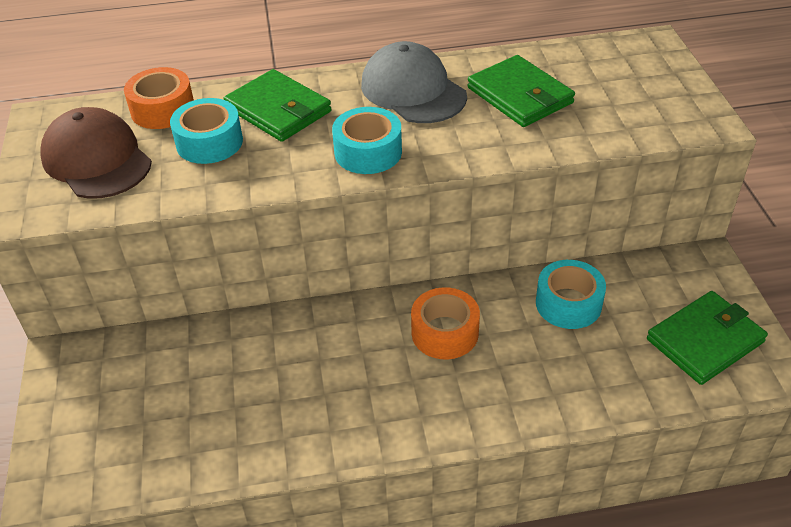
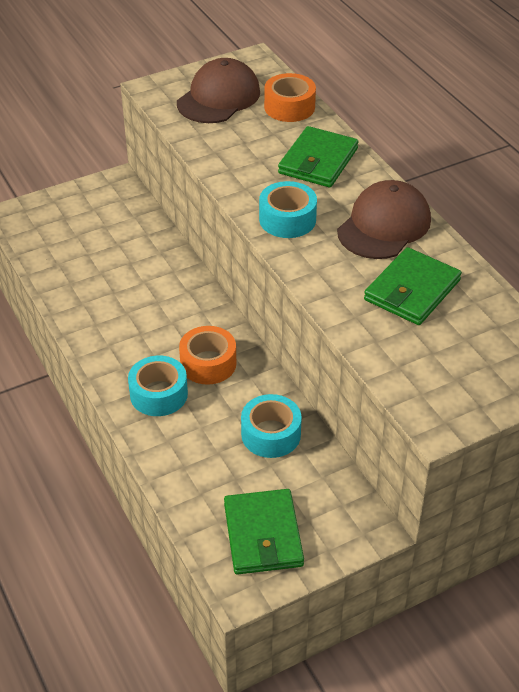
camera: 70 degrees right, 0 degrees up
(209, 142) = (261, 140): turquoise tape -> turquoise tape (159, 394)
(413, 90) = (384, 225): grey cap -> brown cap
(705, 340) = (263, 535): green wallet -> green wallet turned 45 degrees clockwise

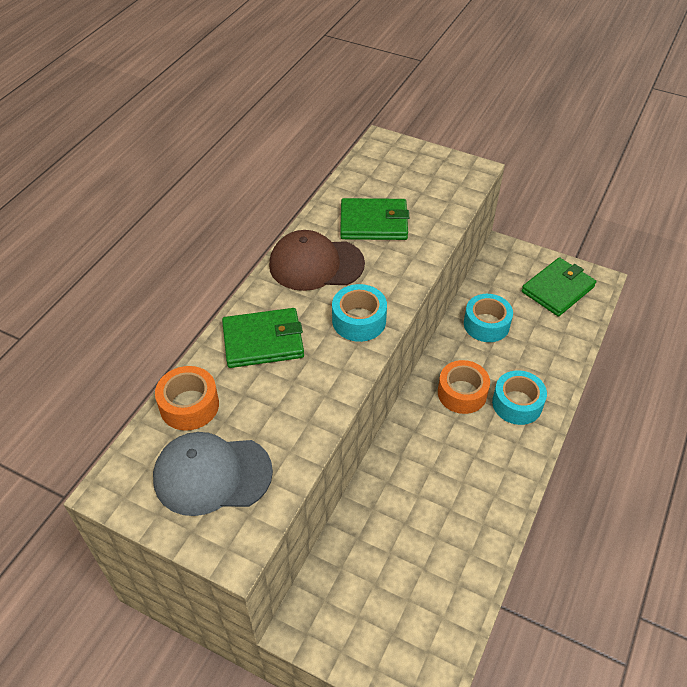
camera: 125 degrees left, 5 degrees up
(219, 97) = (212, 475): brown cap -> grey cap

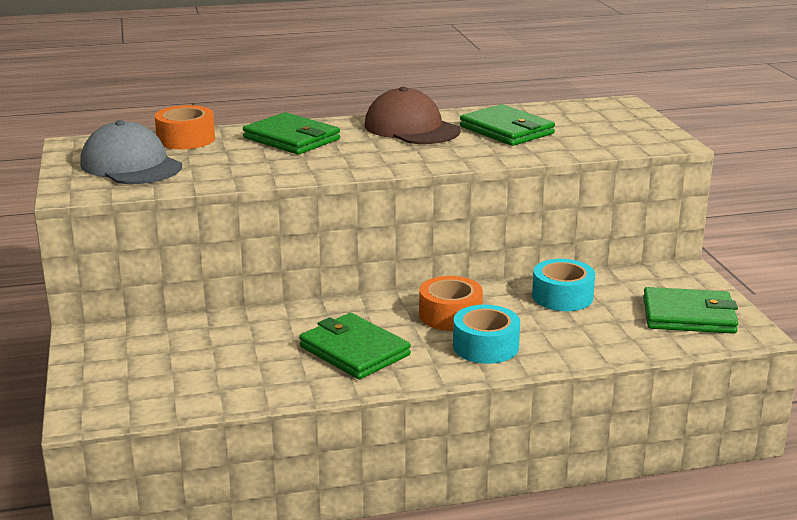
camera: 50 degrees right, 25 degrees down
(359, 320) = (376, 159): turquoise tape -> none
(466, 474) = (354, 351): none -> green wallet

